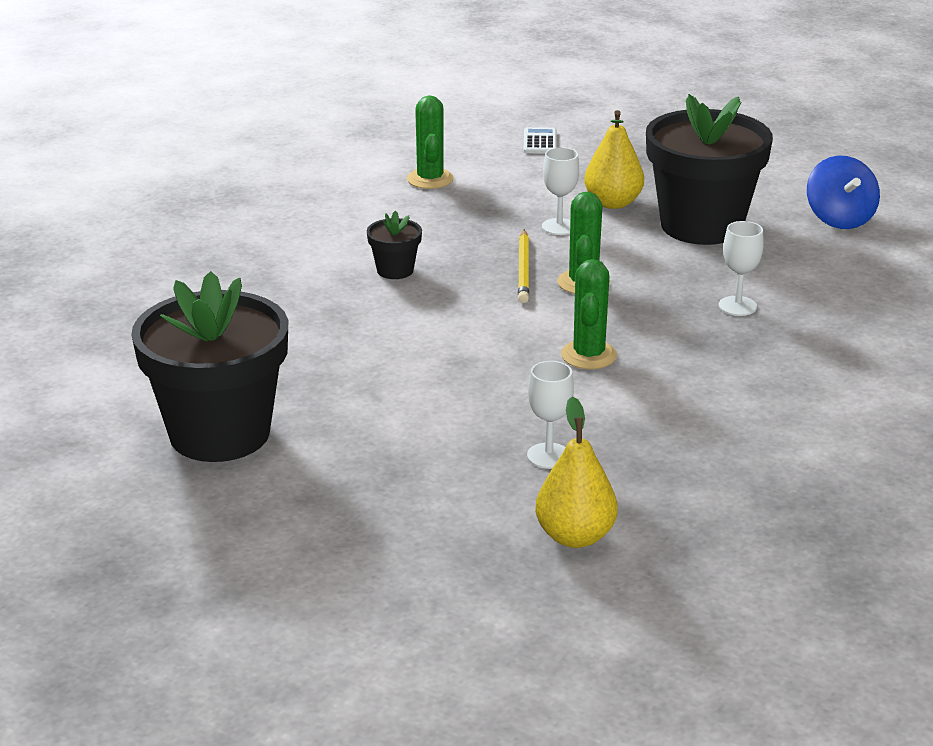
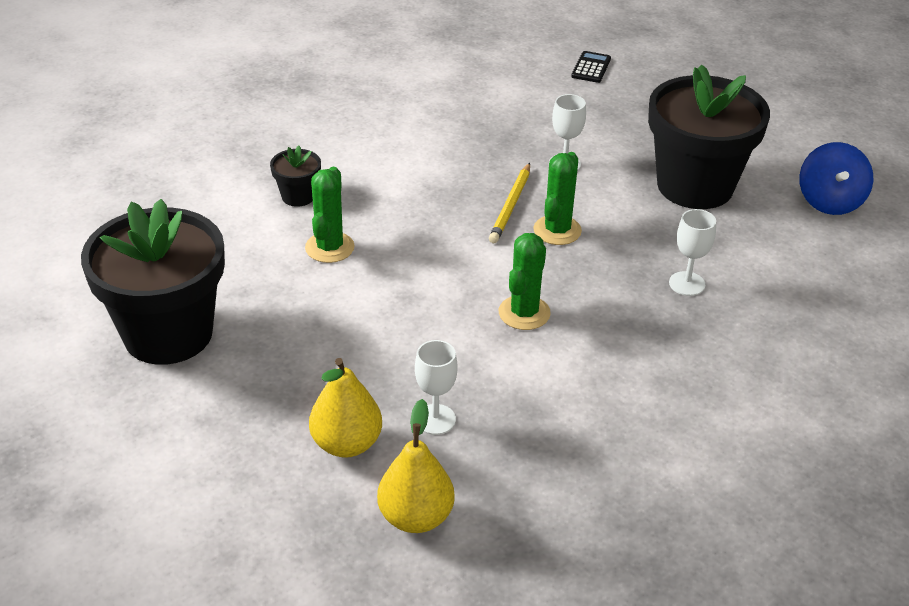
camera: 15 degrees right, 10 degrees up
(395, 270) = (398, 186): black flower pot -> black flower pot (298, 196)
(430, 179) = (475, 92): green cactus -> green cactus (329, 247)
(540, 142) = (591, 68): white calculator -> black calculator
(613, 203) = (625, 146): yellow pear -> yellow pear (346, 444)

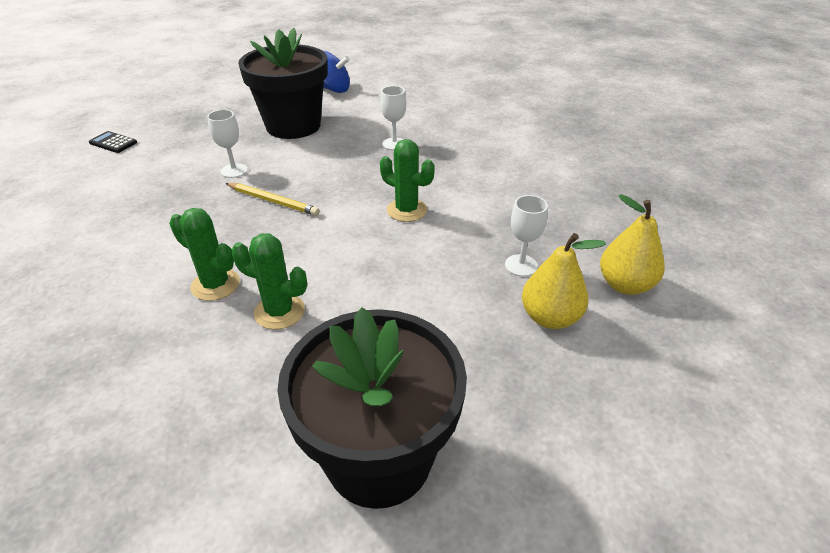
camera: 80 degrees left, 0 degrees up
(298, 196) = (180, 331): black flower pot -> none
(557, 230) = (315, 184): green cactus -> green cactus (215, 285)

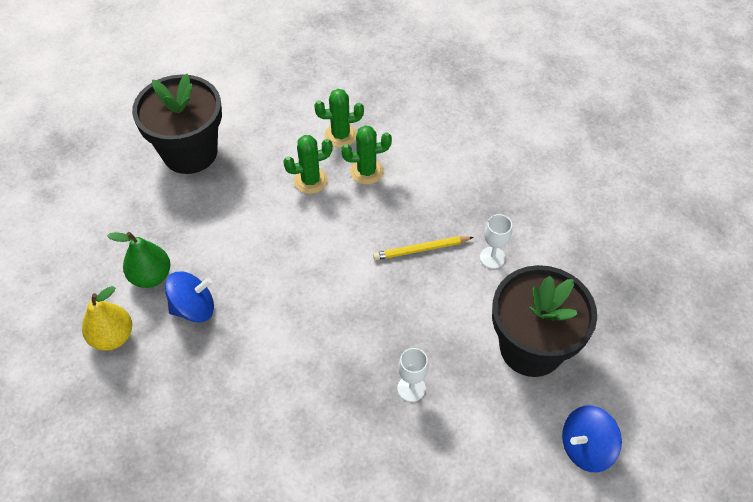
camera: 140 degrees right, 15 degrees up
(113, 143) = (628, 219): black calculator -> none
(406, 210) = (316, 307): green cactus -> green cactus (340, 135)
(521, 265) = (194, 308): white goblet -> blue spinning top
(550, 318) = (151, 276): yellow pear -> green pear

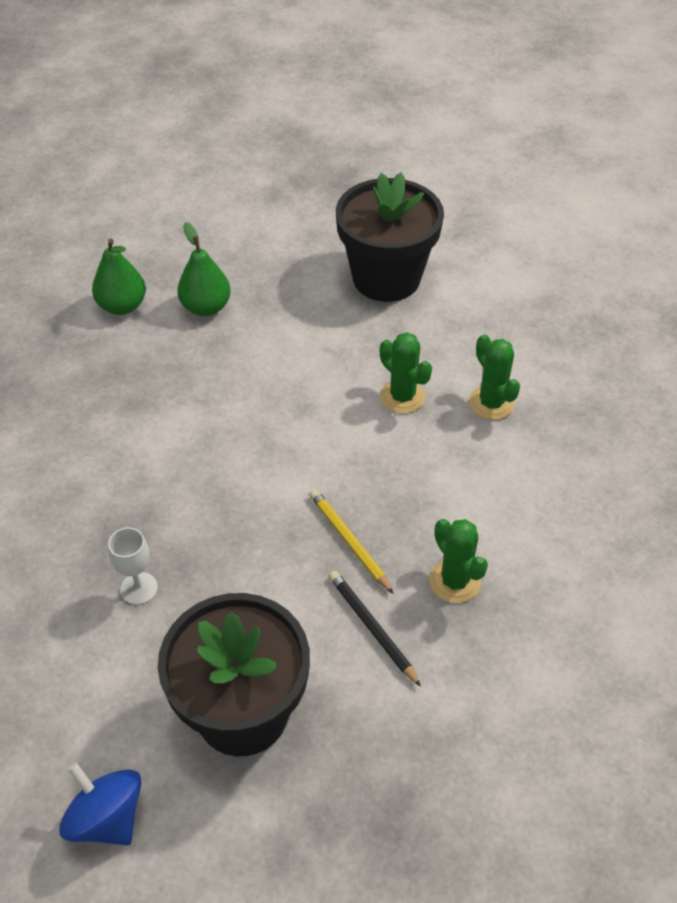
camera: 70 degrees right, 5 degrees down
(112, 337) = (122, 306): yellow pear -> green pear
(194, 308) = (179, 355): blue spinning top -> none
(366, 171) = (447, 447): green cactus -> green cactus (455, 581)
(492, 257) = (372, 628): white goblet -> black pencil

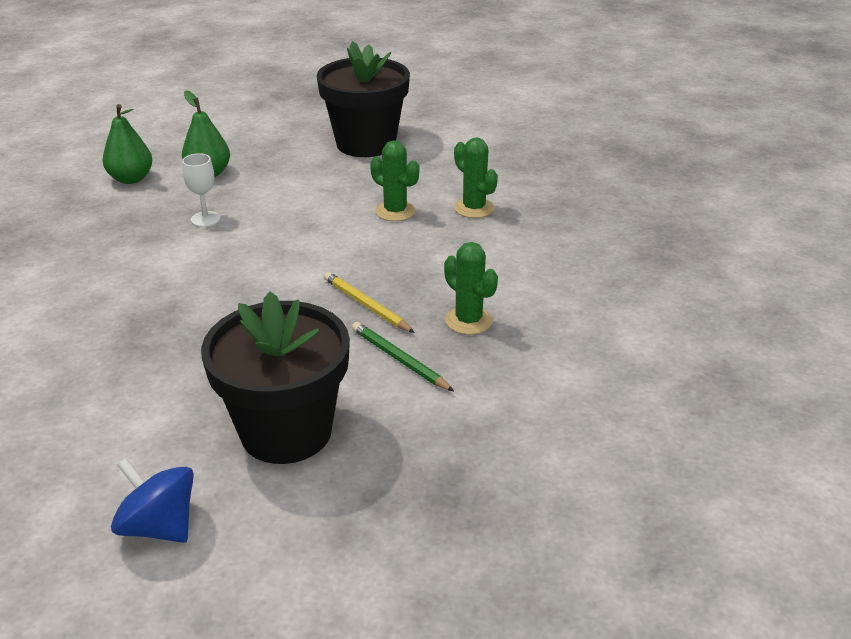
camera: 10 degrees left, 15 degrees down
(139, 588) = (170, 357): white goblet -> white goblet (205, 219)
(372, 628) = (399, 359): black pencil -> green pencil

